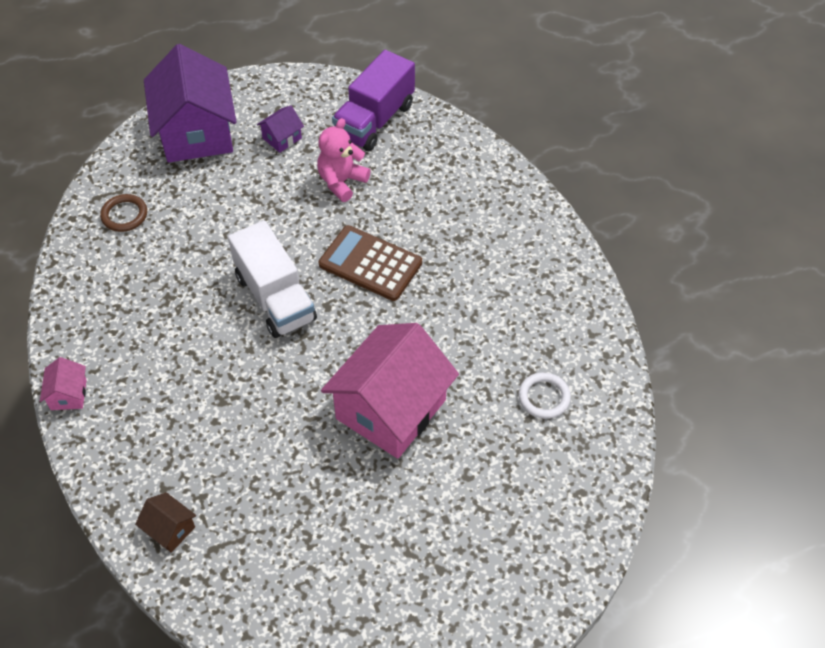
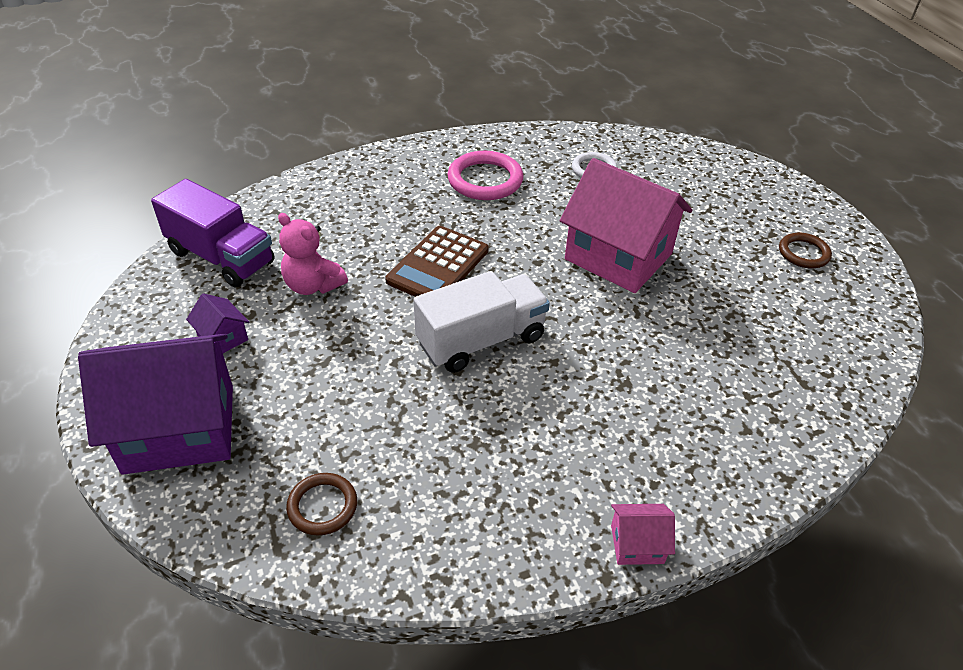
camera: 90 degrees left, 10 degrees down
(170, 529) = (794, 421): brown house -> none
(406, 596) = (803, 253): none -> brown ring
(509, 296) = (485, 180): none -> pink ring

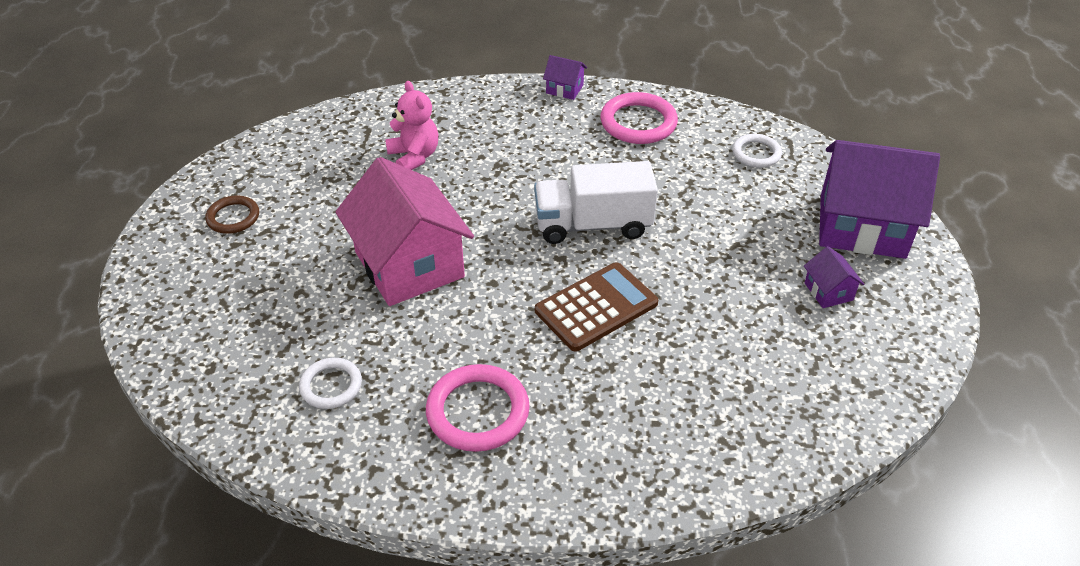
camera: 155 degrees left, 0 degrees up
(221, 257) = (832, 387): purple truck -> none
(313, 285) = (733, 322): pink teddy bear -> pink teddy bear (414, 157)
(322, 506) = (756, 153): brown ring -> white ring
(500, 510) = (638, 123): none -> pink ring
(637, 544) = (564, 89): pink house -> purple house

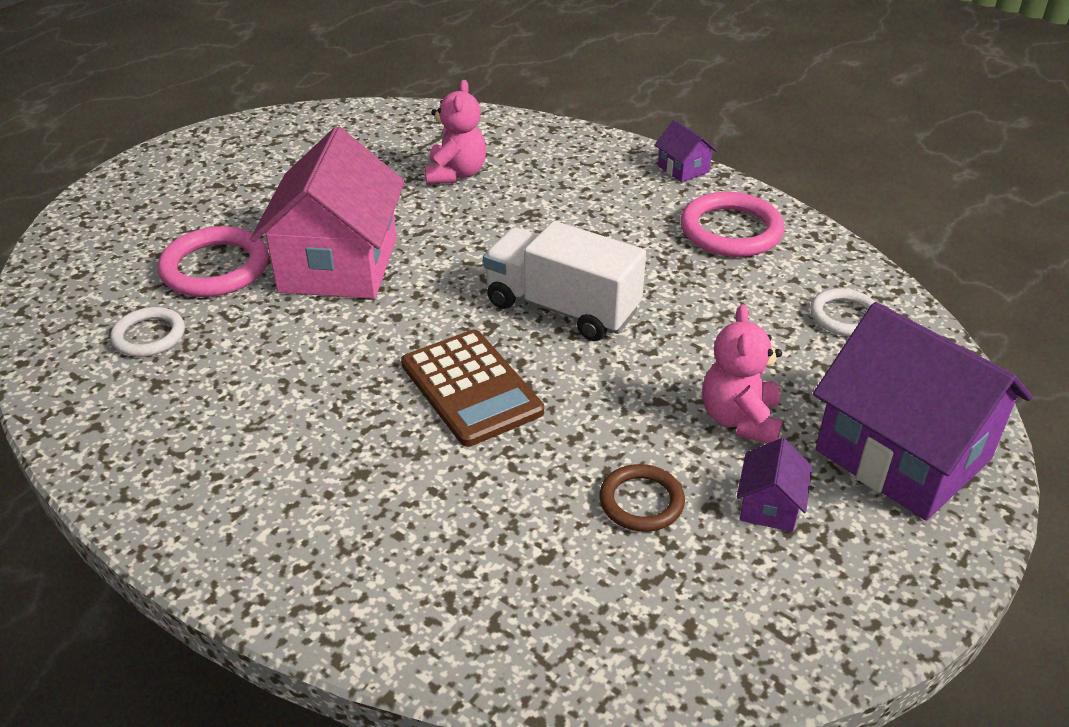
camera: 35 degrees right, 5 degrees down
(233, 217) = (241, 163): brown ring -> brown ring (641, 501)
(478, 411) = (241, 426): pink ring -> pink ring (215, 268)
(596, 307) = (471, 388): brown calculator -> brown calculator turned 60 degrees clockwise
(765, 248) = (740, 420): none -> pink teddy bear

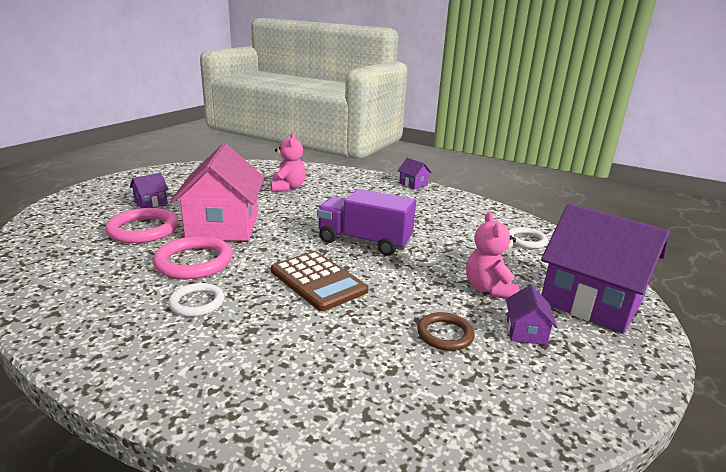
camera: 10 degrees left, 15 degrees down
(149, 336) = (97, 263): white ring -> white ring (197, 303)
(228, 206) = (151, 202): none -> purple house
(562, 308) = (364, 242): white truck -> purple truck
(731, 230) = (448, 207): pink ring -> pink ring (194, 262)

